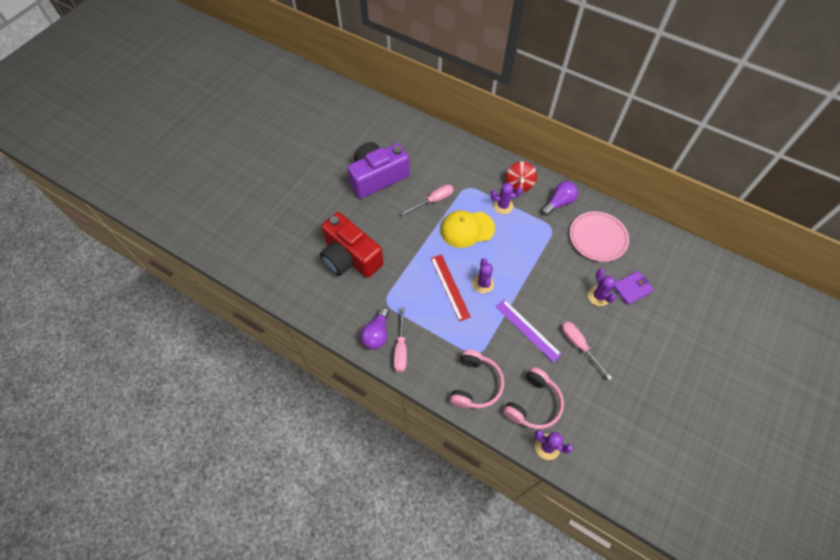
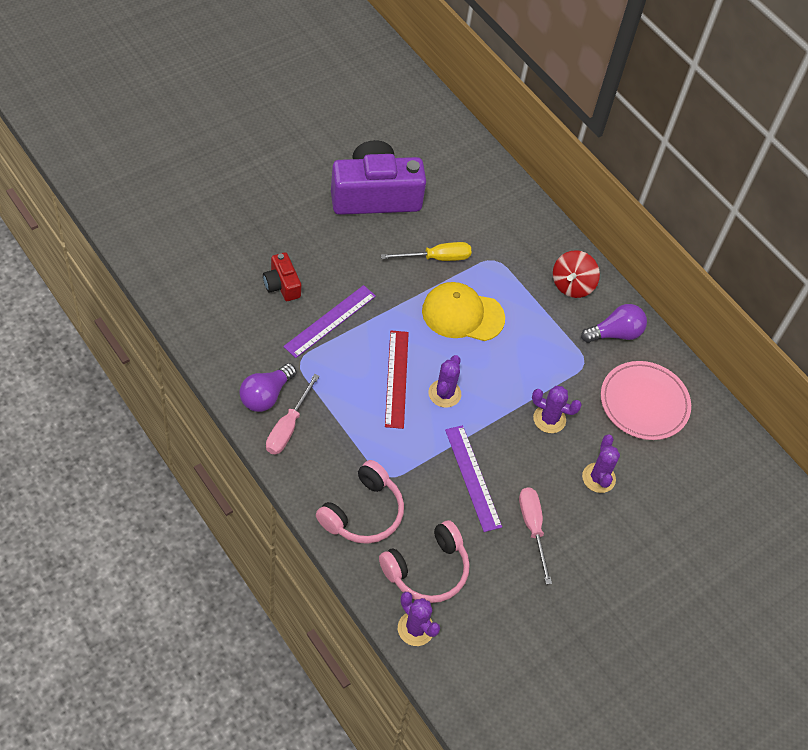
camera: 15 degrees right, 5 degrees down
(350, 257) = (282, 285): red camera -> red camera, size x0.47
(391, 268) = (330, 321): none -> purple ruler
(433, 201) = (436, 258): pink screwdriver -> yellow screwdriver
(503, 206) = (531, 305): purple cactus -> purple cactus (549, 419)
(631, 289) = (652, 489): purple wallet -> none

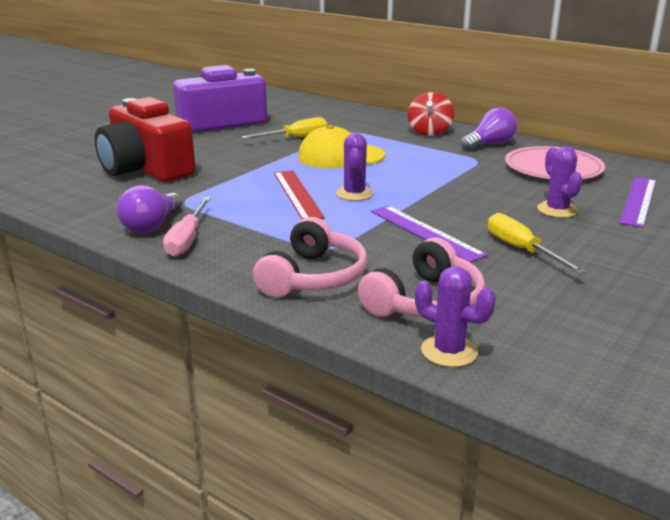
camera: 10 degrees left, 30 degrees down
(282, 285) = (146, 169): red camera -> red camera, size x2.13
(330, 321) = (207, 178): purple ruler -> purple ruler (638, 201)
(532, 528) = (522, 250): pink screwdriver -> yellow screwdriver
(549, 419) = (473, 189): purple cactus -> none

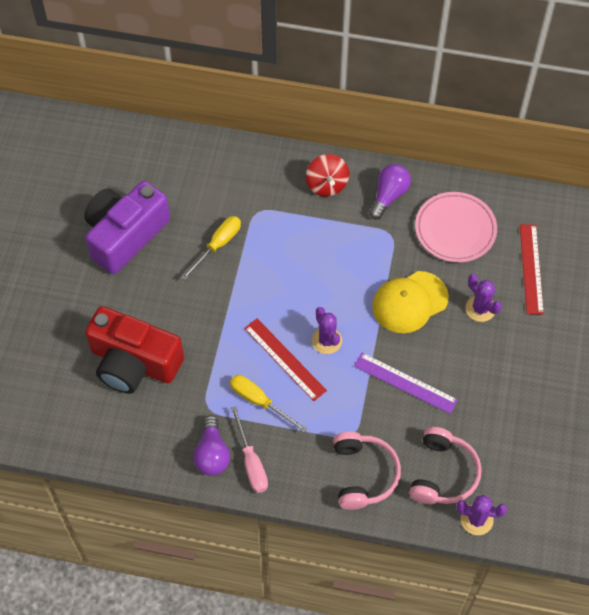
camera: 25 degrees left, 35 degrees up
(340, 156) = (278, 272): yellow cap -> yellow cap (409, 302)
(522, 250) = (476, 382): yellow screwdriver -> yellow screwdriver (260, 402)
(638, 201) = (531, 268): purple ruler -> red ruler

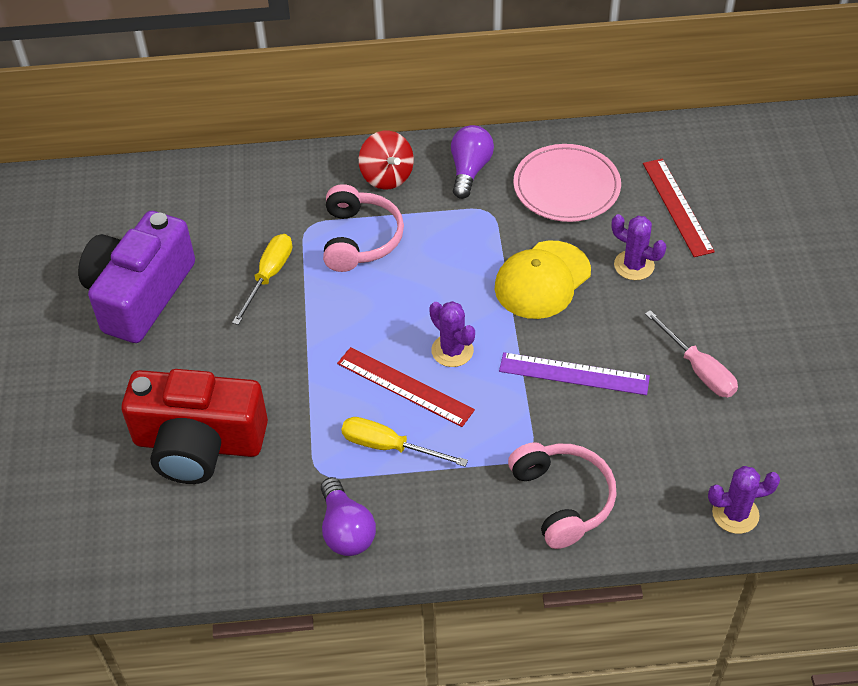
camera: 15 degrees left, 10 degrees down
(251, 462) = (404, 525): pink screwdriver -> pink screwdriver (698, 369)
(443, 473) = (668, 469): pink headphones -> pink headphones (360, 239)

